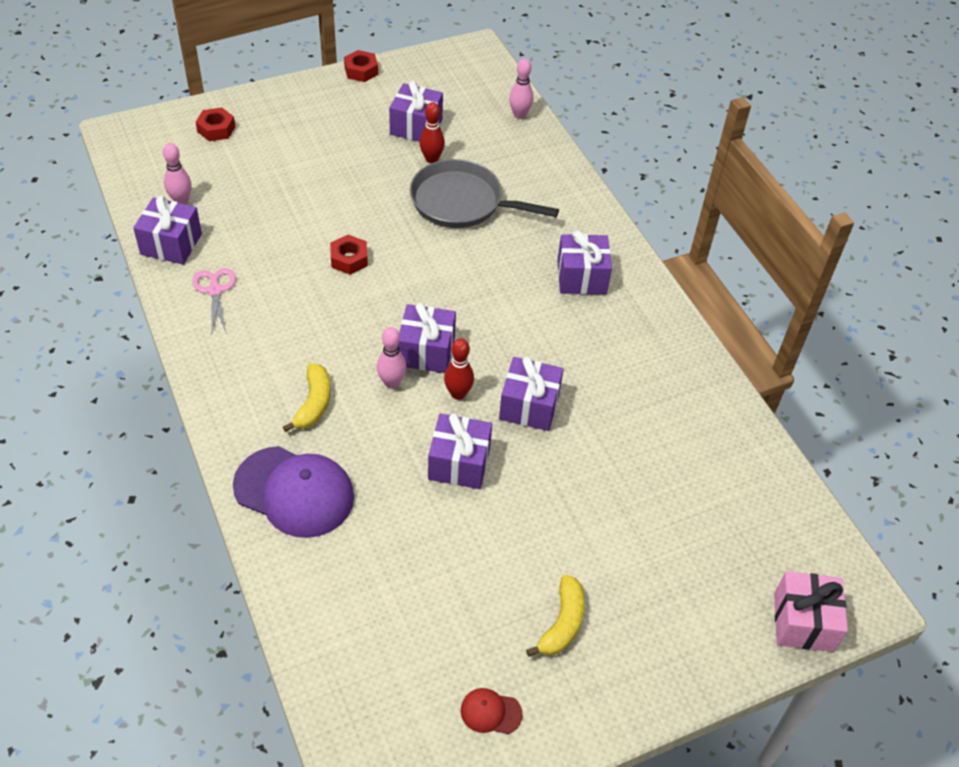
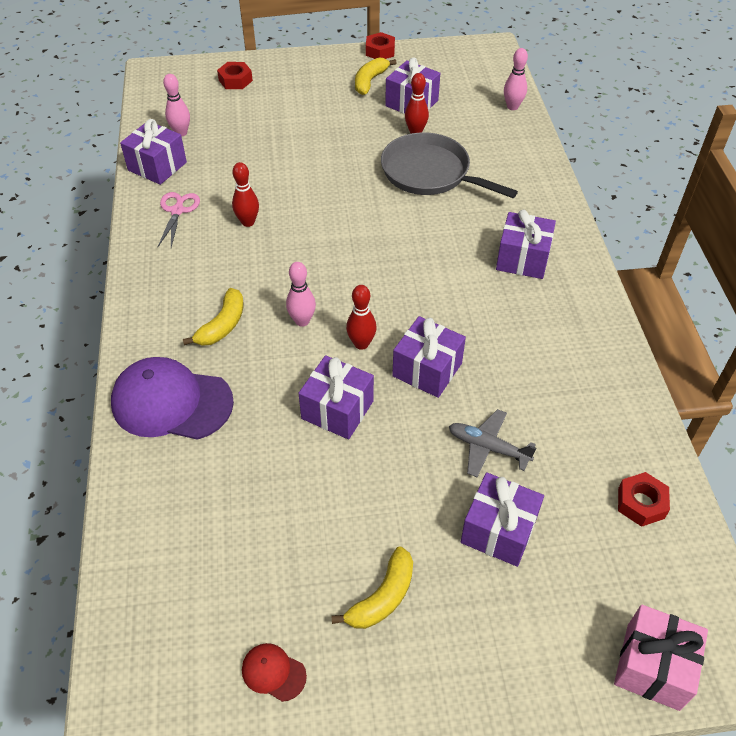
camera: 20 degrees right, 0 degrees up
(294, 492) = (171, 402): purple cap -> purple cap turned 150 degrees clockwise
(295, 289) = (248, 222): none -> red bowling pin
(349, 259) = (306, 205): red nut -> red nut (641, 503)
(363, 108) = (370, 81): none -> yellow banana
(426, 351) = (346, 299): purple gift -> purple gift (498, 530)
(609, 468) = (487, 447): none -> grey plane

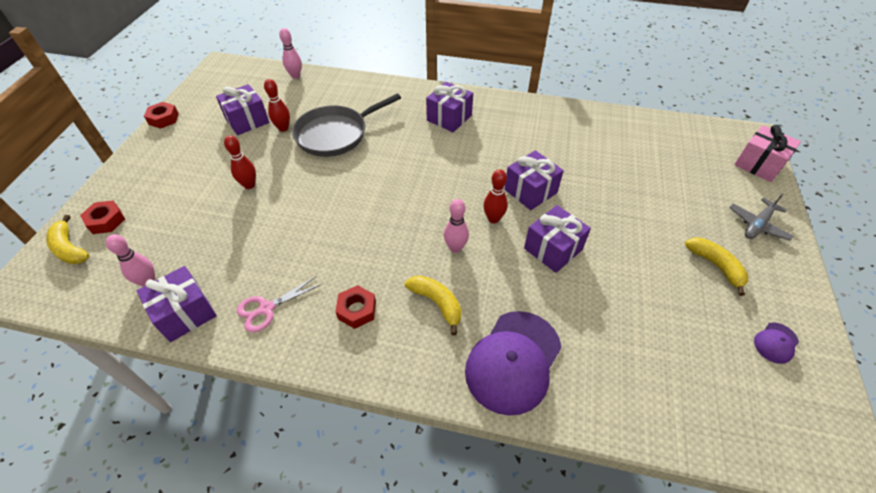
camera: 70 degrees left, 0 degrees up
(177, 211) = (267, 308): pink scissors -> pink scissors turned 60 degrees counterclockwise
(248, 222) = (318, 257): red bowling pin -> red bowling pin (249, 185)
(273, 672) = (775, 343): red cap -> purple cap
(370, 81) = (197, 135): yellow banana -> yellow banana (70, 248)
(487, 447) = (604, 182): grey plane -> grey plane (757, 225)
(498, 530) = (668, 196): purple gift -> none
(641, 503) = (655, 134): red nut -> red nut (357, 310)

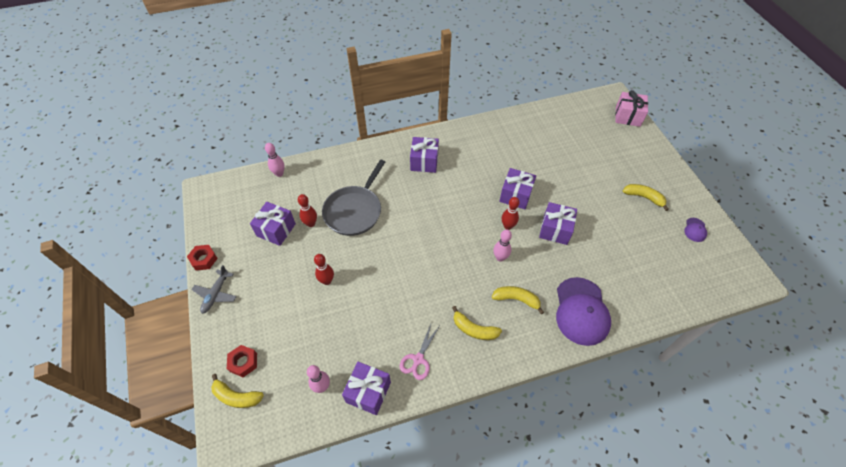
camera: 30 degrees left, 5 degrees up
(357, 310) = (474, 329): red nut -> yellow banana
(757, 225) = (649, 160): grey plane -> grey plane (216, 294)

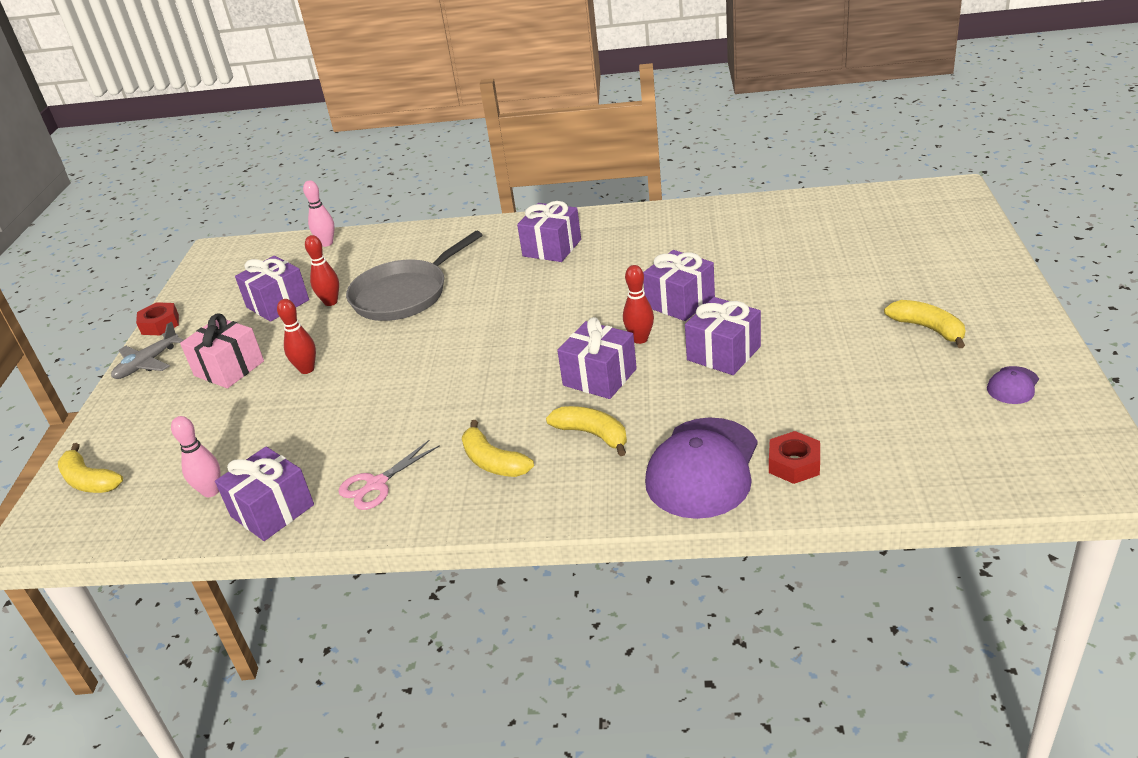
camera: 25 degrees right, 20 degrees down
(243, 362) = (126, 444): red nut -> red nut (794, 464)
(500, 257) = (599, 377): pink bowling pin -> purple gift
(627, 116) = (962, 218): pink gift -> pink gift (229, 368)

